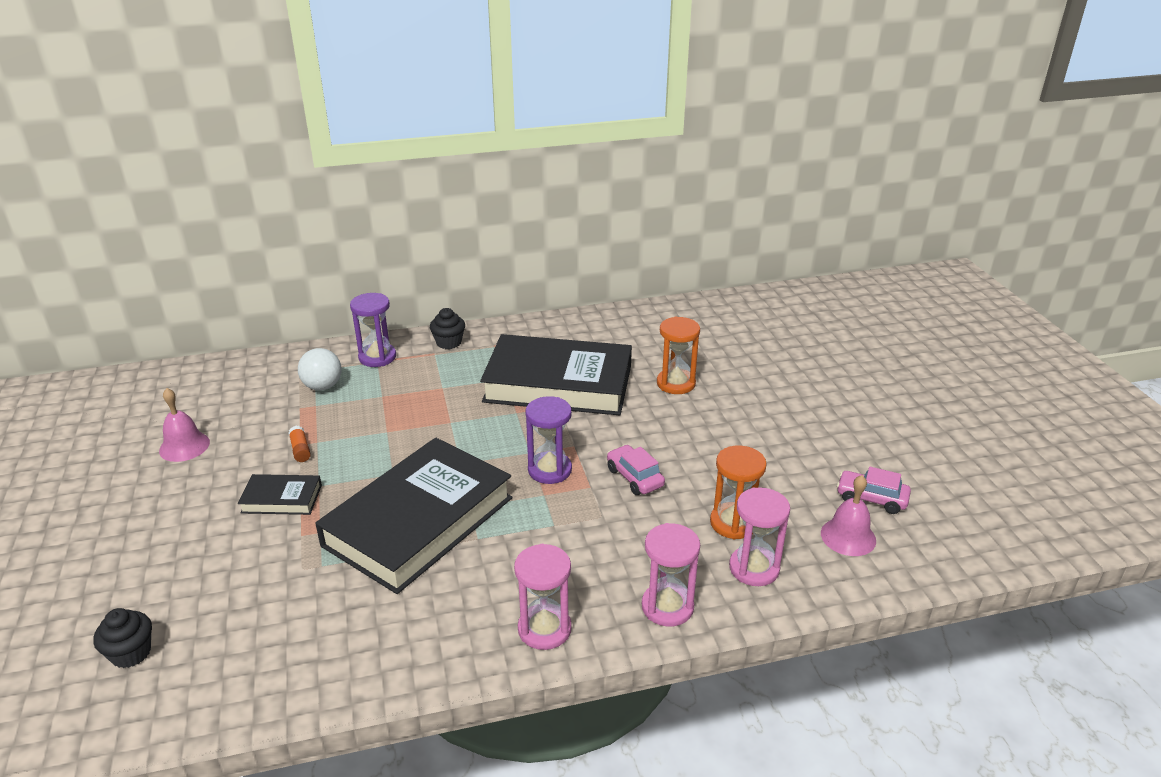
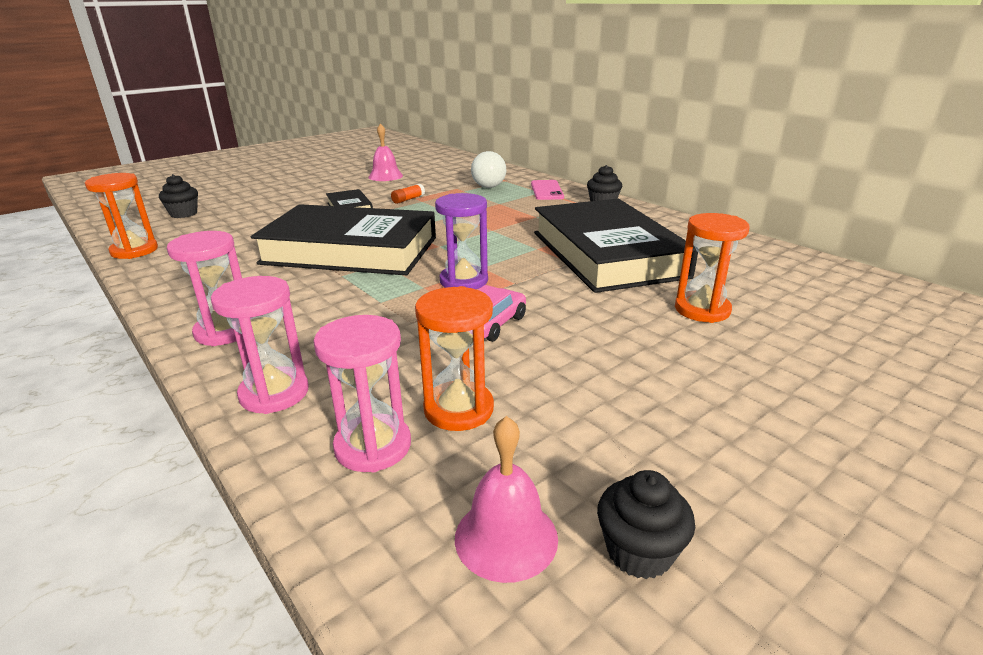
camera: 65 degrees right, 5 degrees down
(247, 704) = (134, 251): none -> orange hourglass
(377, 357) = (547, 190): purple hourglass -> pink phone
(871, 498) = (639, 552): pink car -> black cupcake

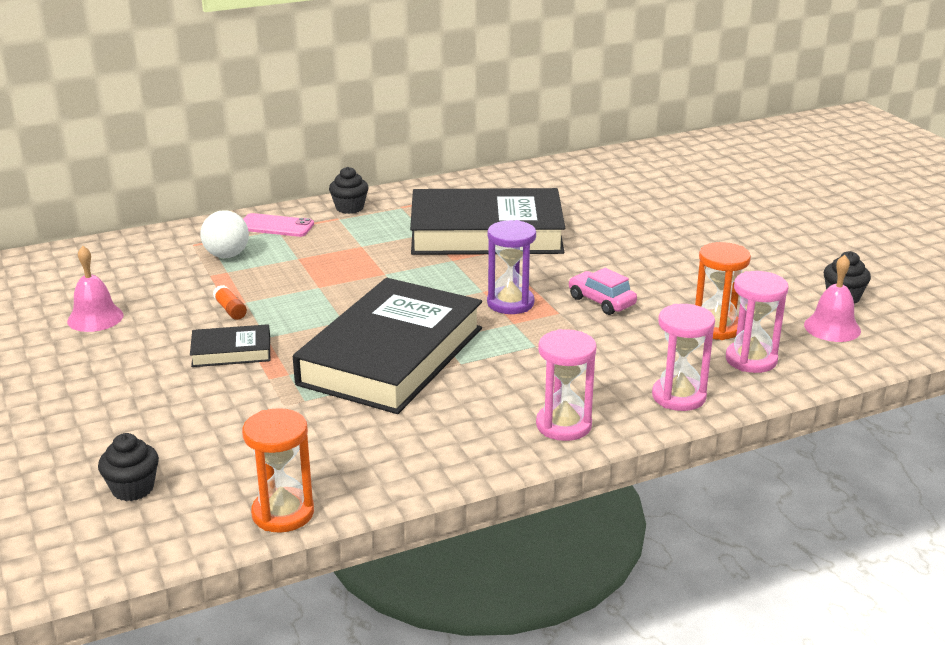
camera: 75 degrees left, 0 degrees up
(702, 310) = (610, 223): orange hourglass -> none

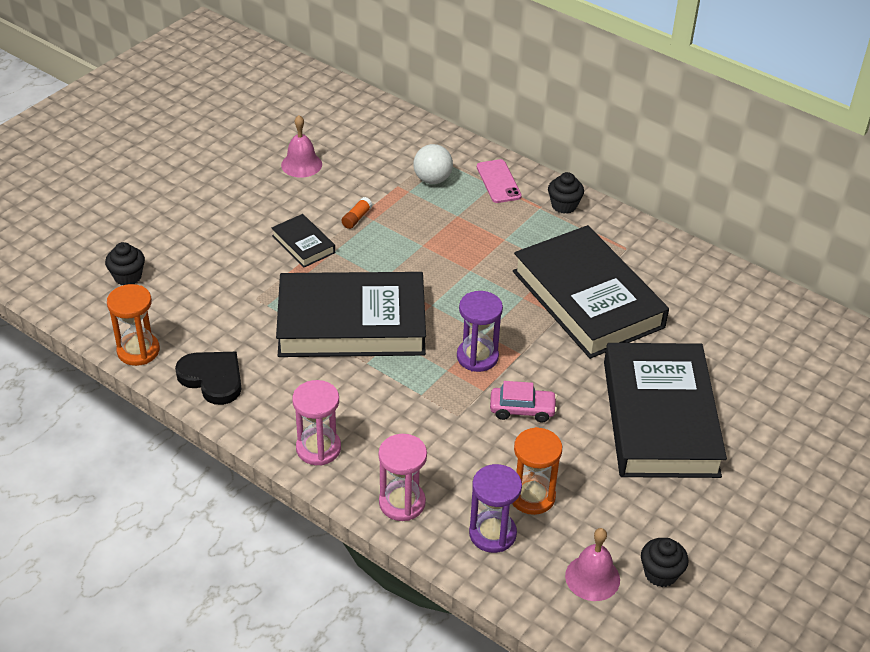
camera: 60 degrees right, 15 degrees up
(389, 468) = (212, 379): none -> black heart
(601, 301) = (522, 410): pink car -> pink car turned 75 degrees clockwise
(662, 246) = (660, 418): none -> black book
(751, 360) = (492, 534): pink hourglass -> purple hourglass

